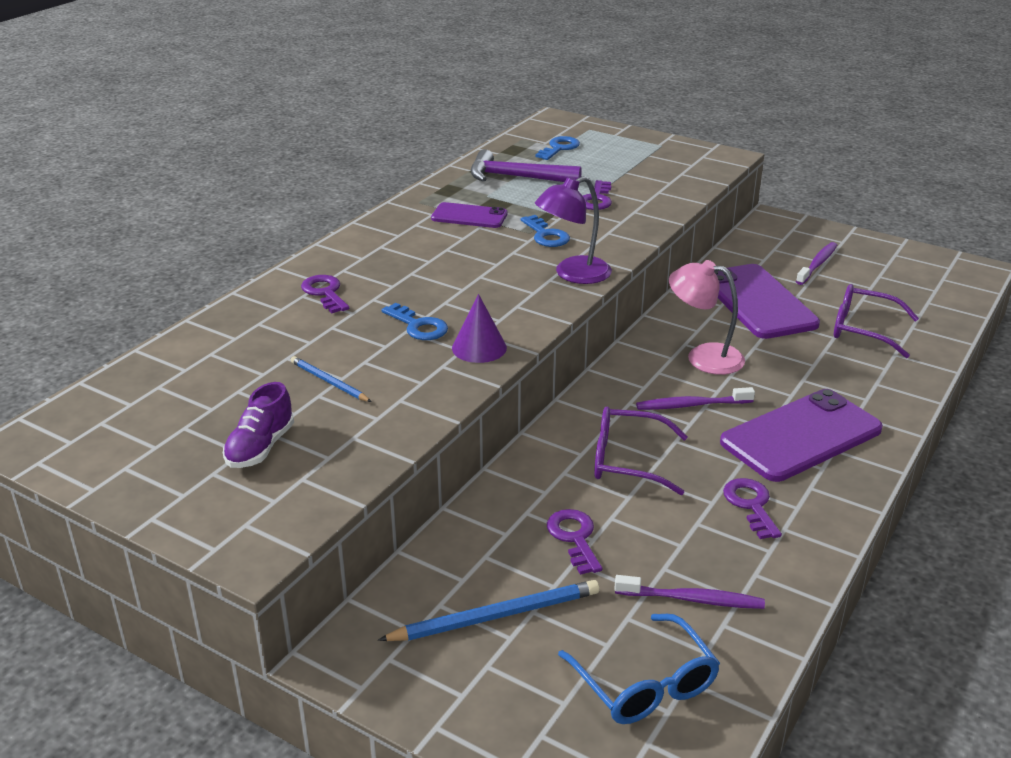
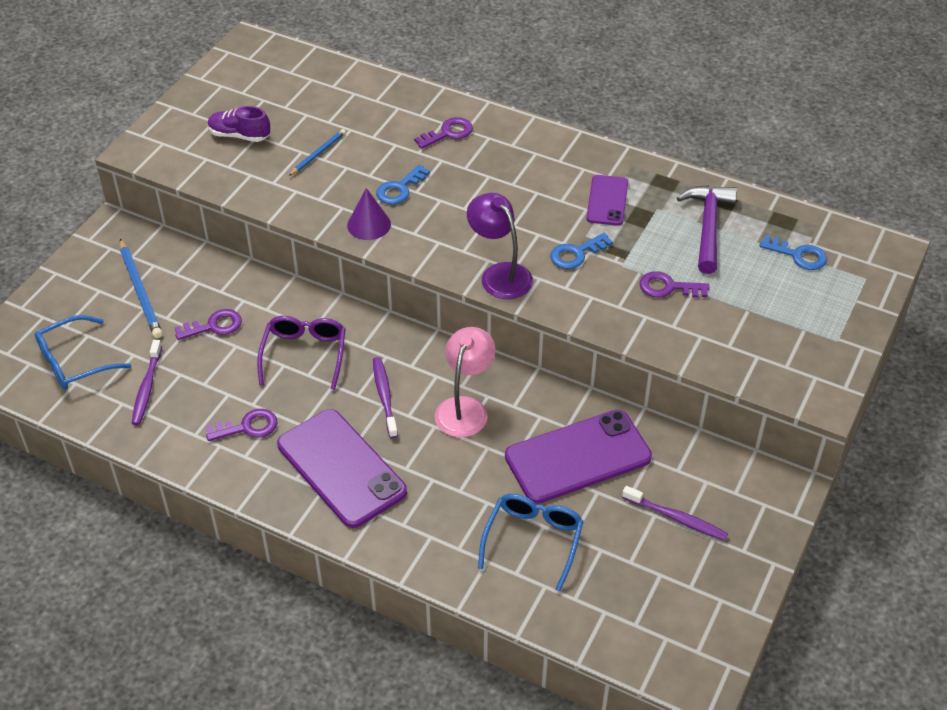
camera: 85 degrees right, 15 degrees up
(863, 329) = (533, 540): purple glasses -> blue glasses

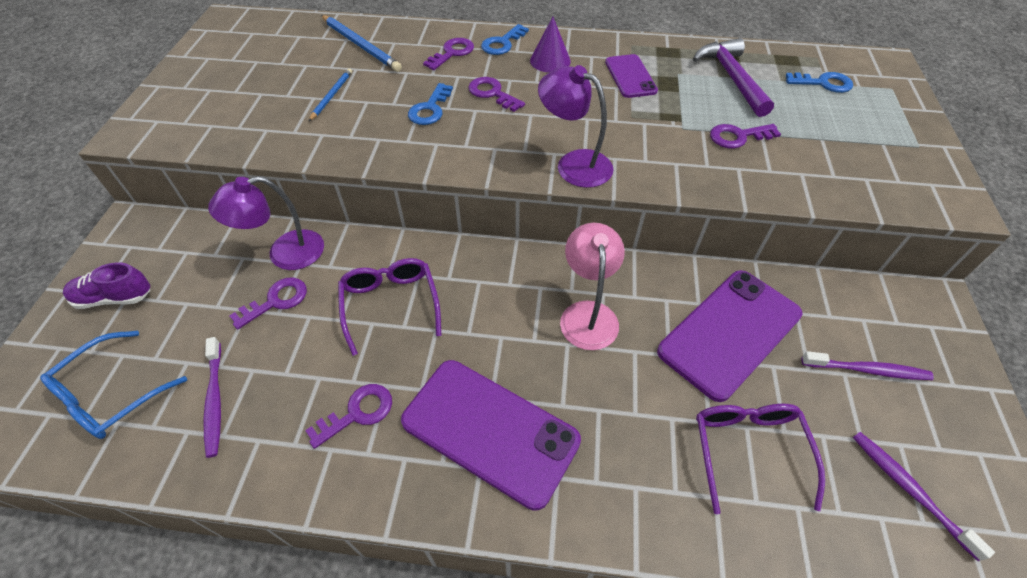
camera: 20 degrees left, 5 degrees up
(140, 291) = (177, 285): blue pencil -> blue pencil (361, 45)
(233, 288) = (285, 253): none -> purple lamp
(239, 135) = (241, 97): purple shoe -> purple shoe (114, 298)
(369, 224) = (414, 149): purple cone -> purple cone (550, 61)
(384, 396) = (498, 326): purple toothbrush -> purple toothbrush (909, 490)
(464, 187) = (492, 93): none -> purple key
(533, 540) = (748, 450): blue glasses -> purple glasses
(576, 254) = (634, 127): blue key -> blue key (502, 43)

